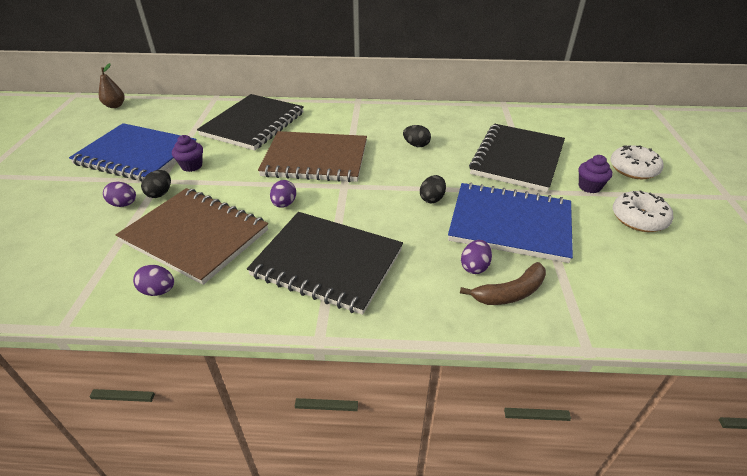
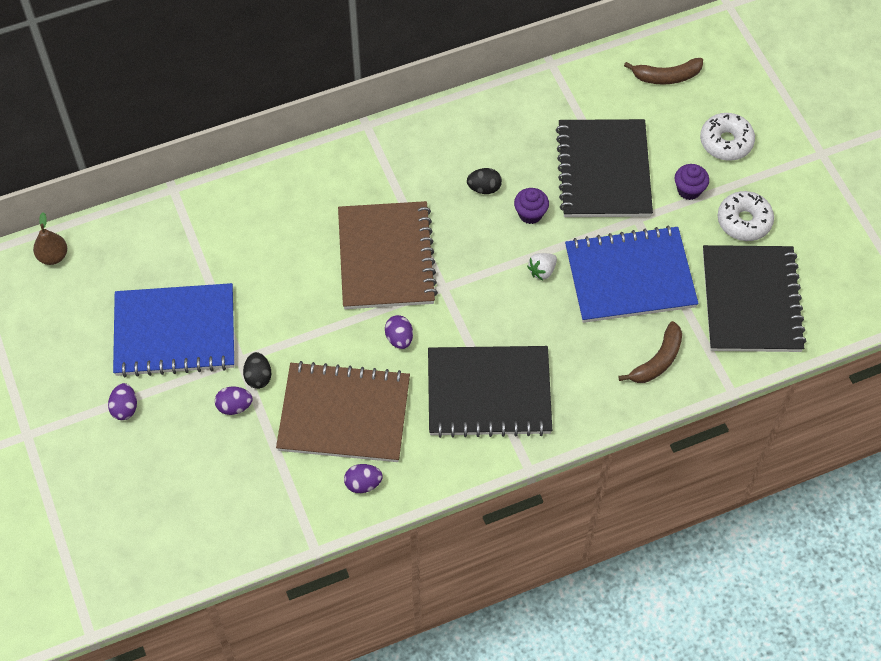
camera: 25 degrees left, 20 degrees up
(191, 166) = (255, 324): purple cupcake -> purple cupcake (530, 214)
(253, 124) = (267, 223): black notebook -> black notebook (751, 301)
(315, 159) = (386, 257): brown notebook -> brown notebook turned 75 degrees counterclockwise
(432, 199) = (542, 271): black egg -> white strawberry
(474, 267) = (618, 344): purple egg -> purple egg (125, 408)
(591, 127) = (666, 76): none -> brown banana

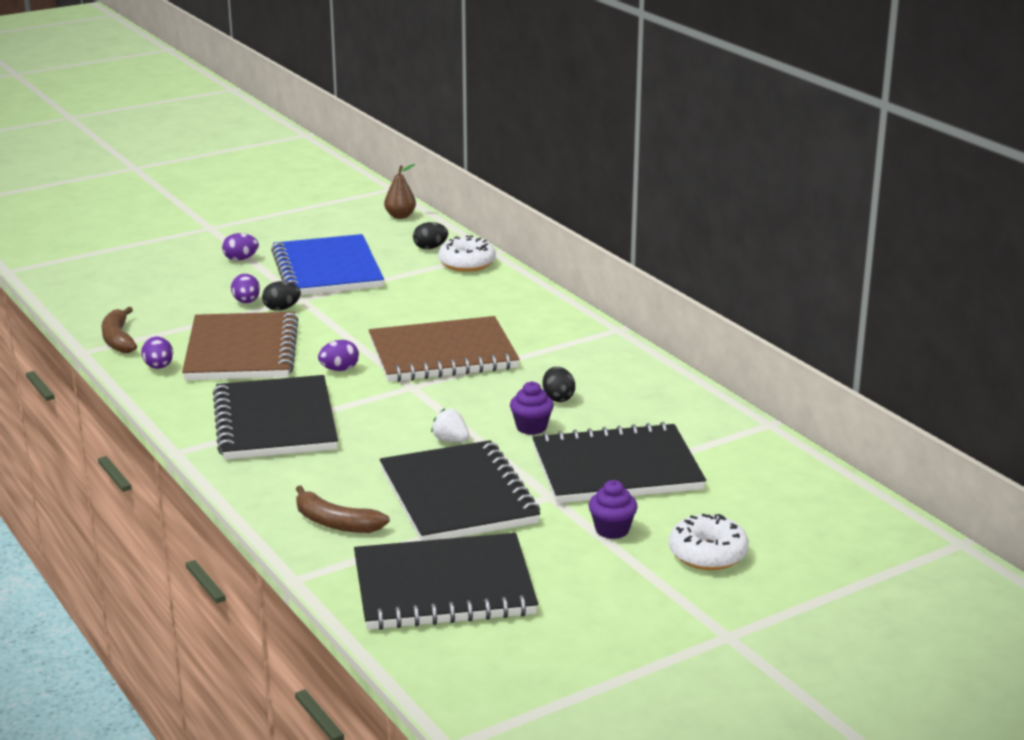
camera: 80 degrees right, 35 degrees down
(146, 239) = (430, 248): none -> black egg
(630, 277) = (458, 496): blue notebook -> black notebook
(666, 76) = (797, 503): brown banana -> brown banana (118, 339)
(744, 221) = (576, 575): white donut -> white donut (467, 263)

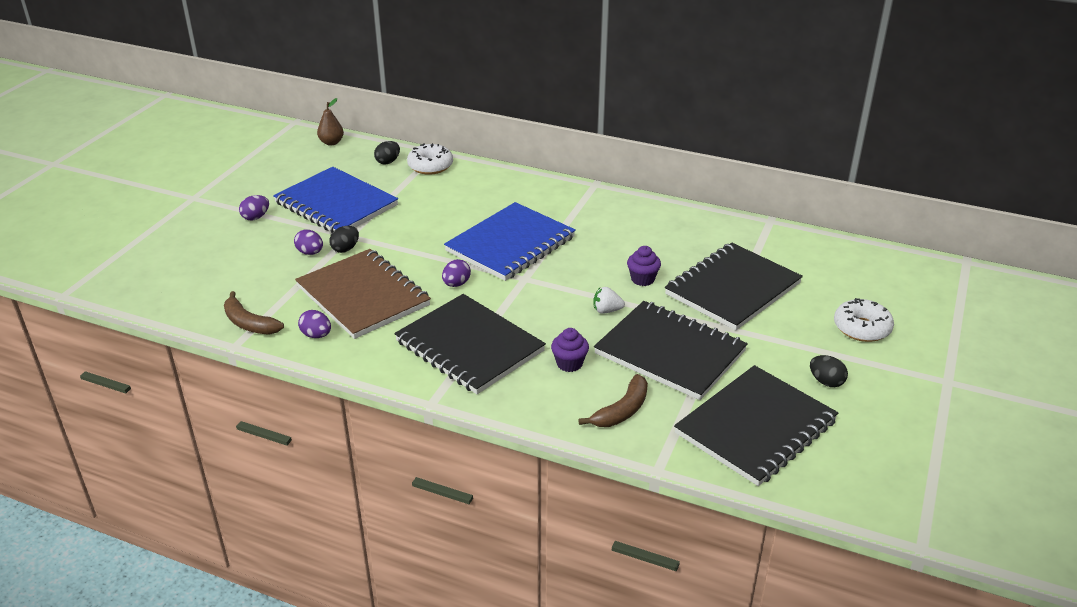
camera: 35 degrees left, 10 degrees up
(335, 523) = (622, 410): brown banana -> brown banana turned 45 degrees counterclockwise
(443, 354) = (510, 244): brown notebook -> blue notebook
(558, 398) = (628, 250): black egg -> black egg (826, 382)
(612, 530) = (790, 335): purple cupcake -> purple cupcake (569, 363)

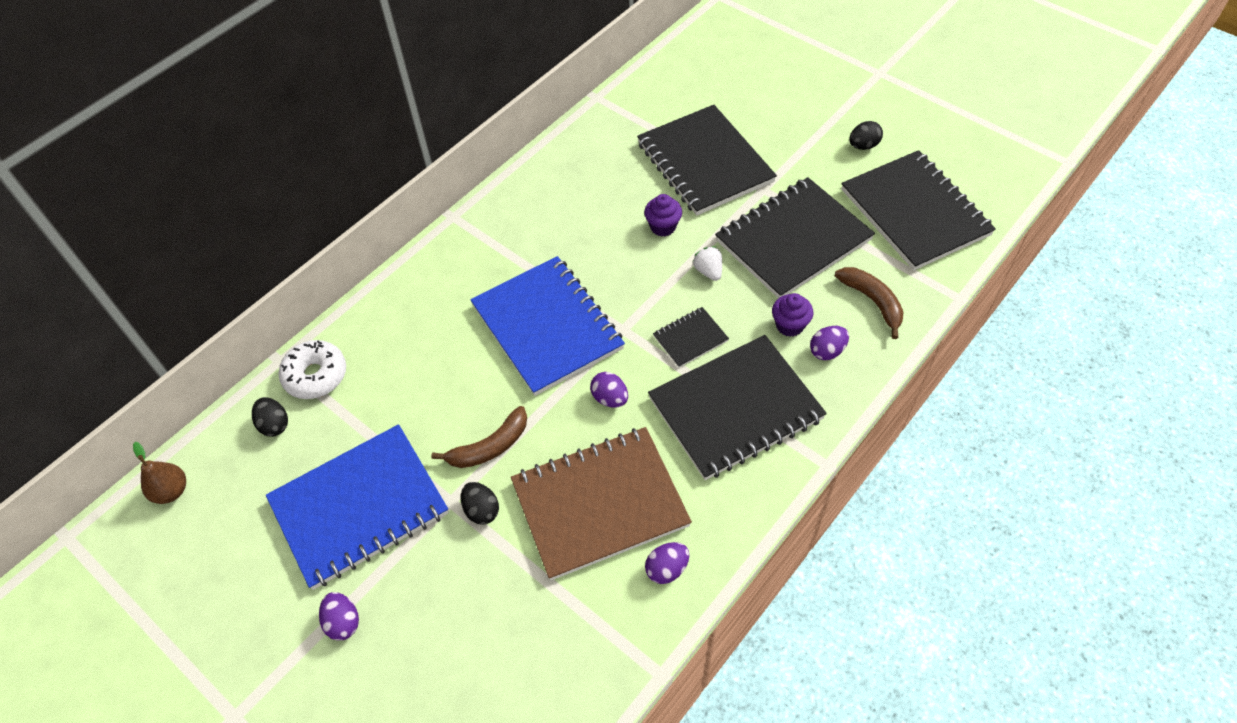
camera: 70 degrees left, 20 degrees up
(249, 323) = (615, 651): brown banana -> brown banana (489, 447)
(310, 253) = (472, 556): purple egg -> purple egg (827, 351)
(530, 312) = (690, 338): none -> black notebook
(606, 310) = (708, 271): white strawberry -> white strawberry turned 135 degrees clockwise
(861, 328) = (794, 96): white donut -> none

